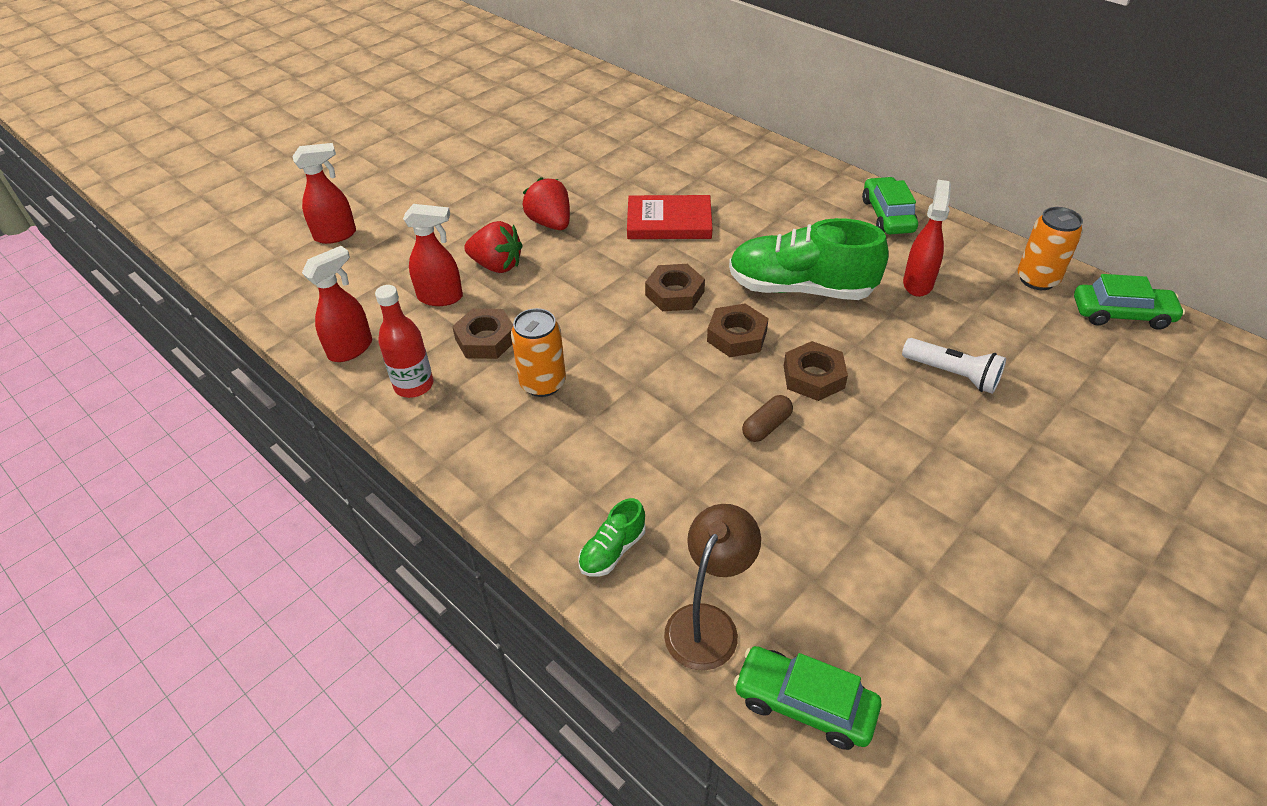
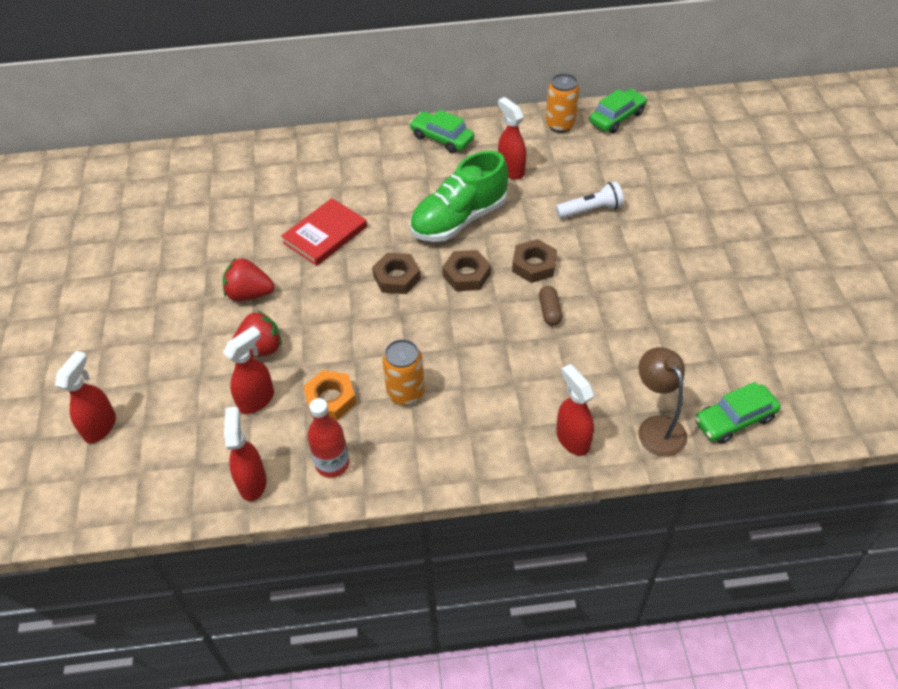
camera: 50 degrees left, 5 degrees up
(485, 339) = (330, 399): brown nut -> orange nut
(612, 550) = (572, 439): green shoe -> red spray bottle

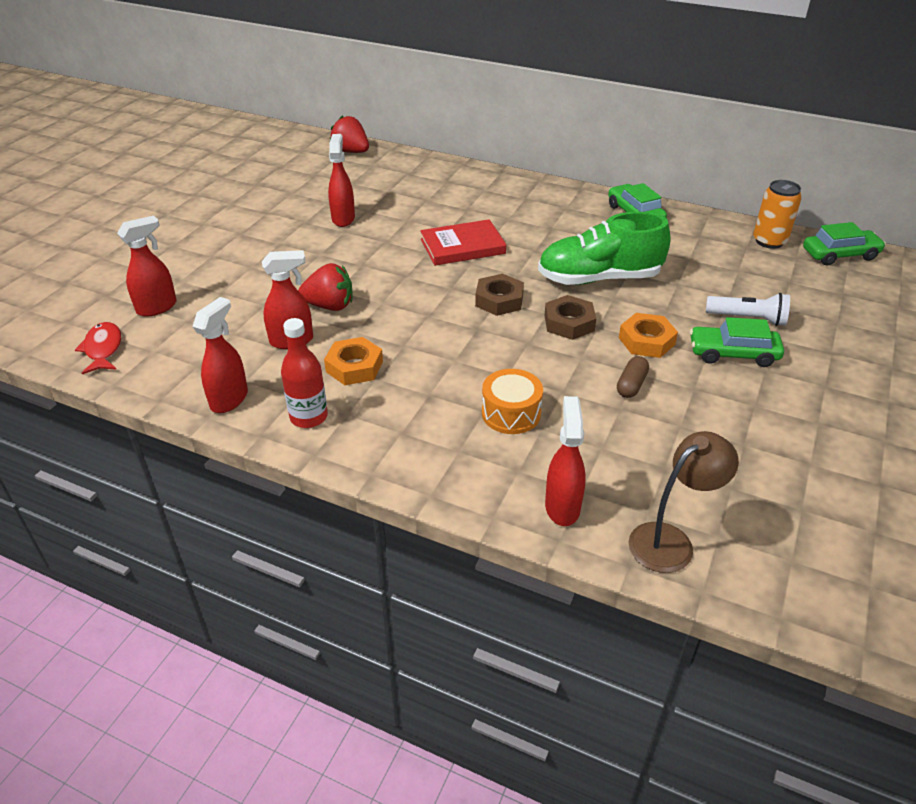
camera: 30 degrees right, 10 degrees down
(90, 494) = (103, 349): none -> red fish
(249, 294) = (359, 264): red strawberry -> red strawberry (351, 152)
(405, 392) = (426, 391): orange can -> none
(483, 380) = (511, 413): none -> orange drum
(511, 170) = (685, 259): red spray bottle -> red spray bottle (343, 218)
(534, 265) = (646, 341): brown nut -> orange nut
(656, 427) = (670, 540): brown lamp -> brown lamp turned 45 degrees clockwise
(734, 420) = (777, 578): green car -> green car (733, 354)

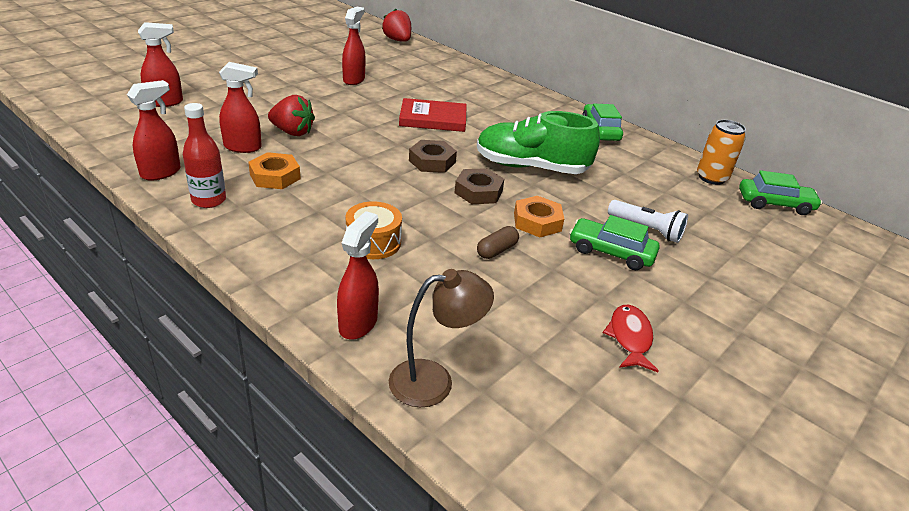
camera: 15 degrees right, 5 degrees down
(103, 349) = (103, 118): red fish -> red fish (629, 338)

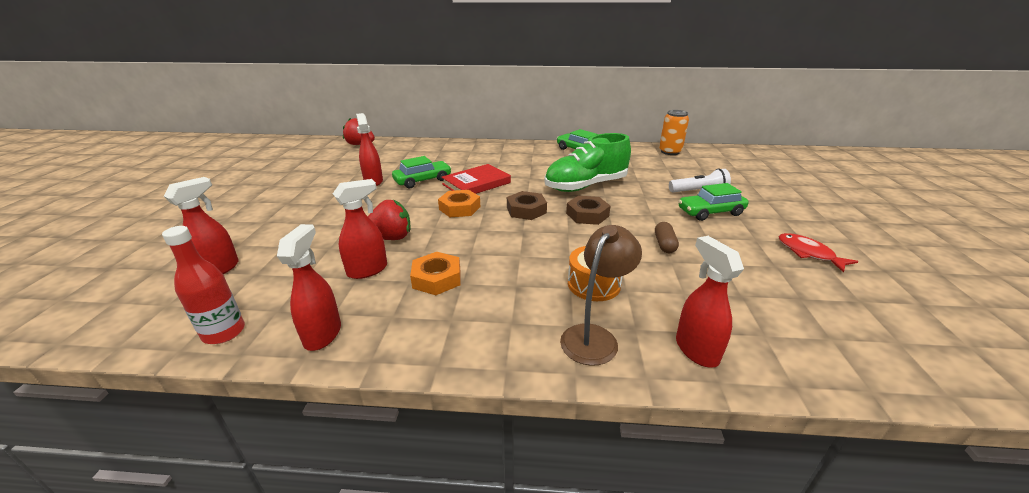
camera: 35 degrees left, 5 degrees down
(209, 200) = (414, 331): red bottle -> red bottle (224, 332)
(434, 381) = (803, 353): brown lamp -> brown lamp (594, 336)
(537, 222) = (649, 215): orange nut -> orange nut (459, 208)
(775, 204) = (715, 152): green car -> green car (423, 180)

